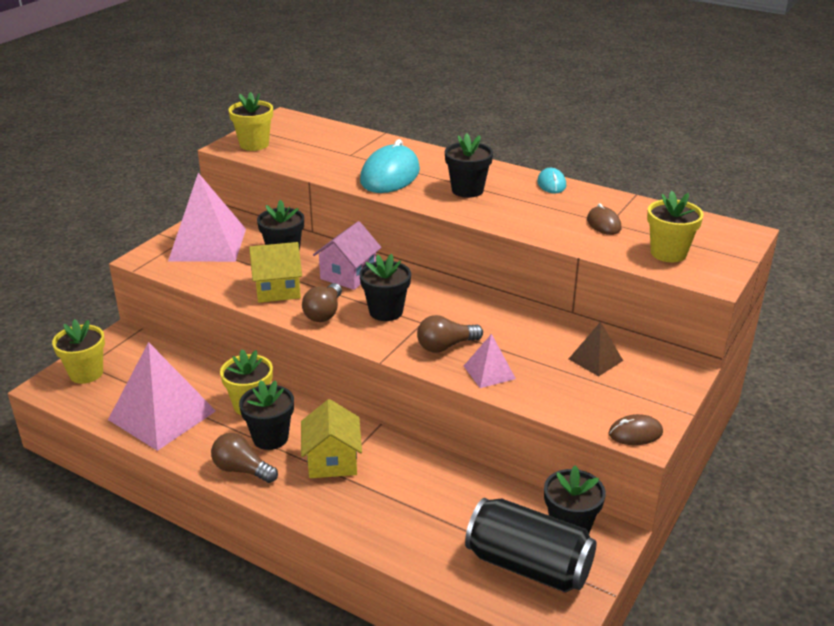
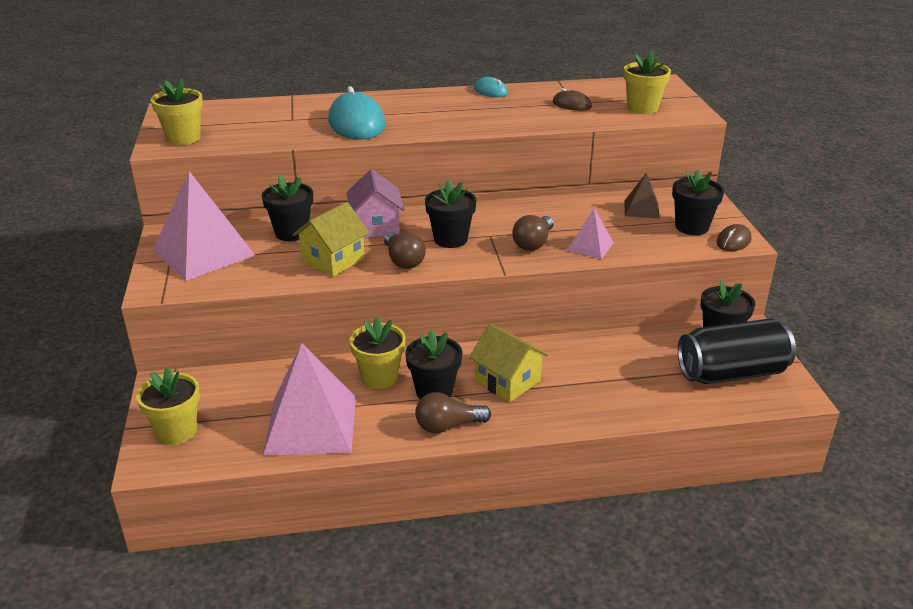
camera: 40 degrees left, 0 degrees up
(467, 190) = (438, 114): black flower pot -> black flower pot (692, 227)

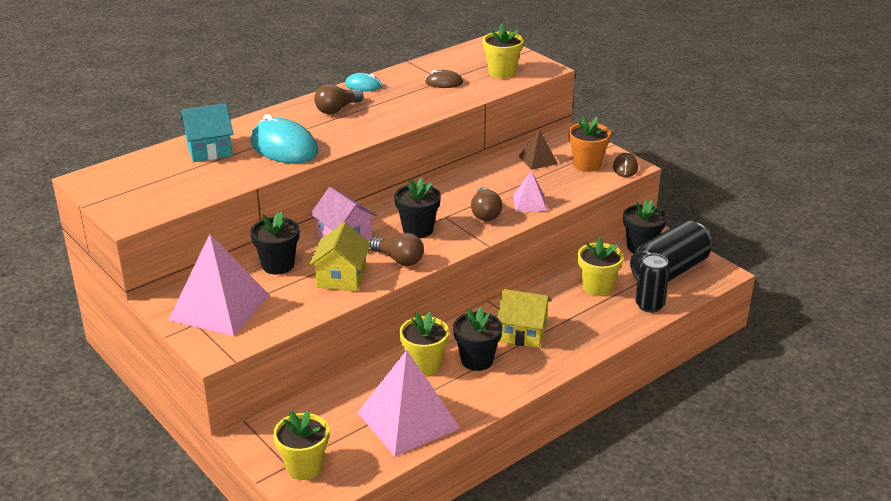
camera: 30 degrees left, 0 degrees up
(183, 138) = (141, 205): yellow flower pot -> yellow flower pot (597, 287)
(293, 111) = (209, 150): none -> turquoise house
(448, 426) = (511, 381): brown light bulb -> brown light bulb (337, 109)
(675, 401) = (649, 305): none -> black can
(692, 227) = (587, 164): black flower pot -> orange flower pot

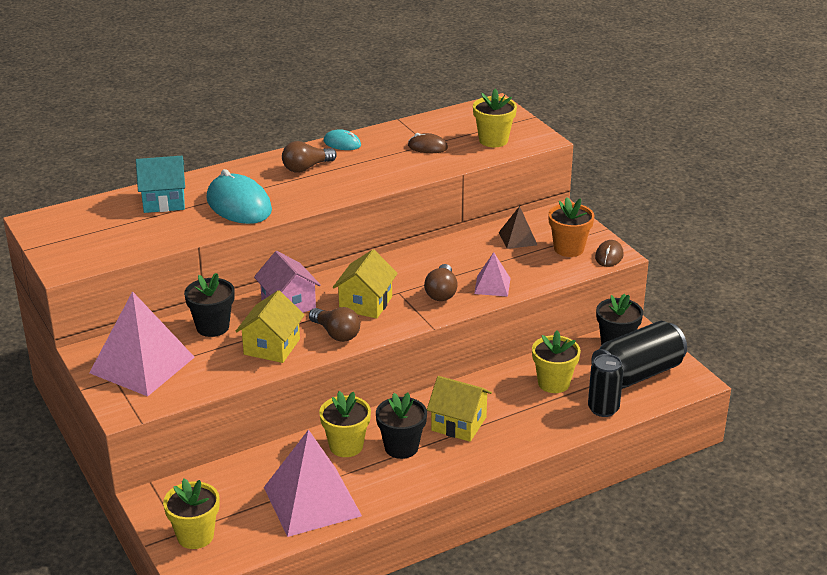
camera: 10 degrees right, 0 degrees up
(418, 230) = (365, 303): black flower pot -> yellow house

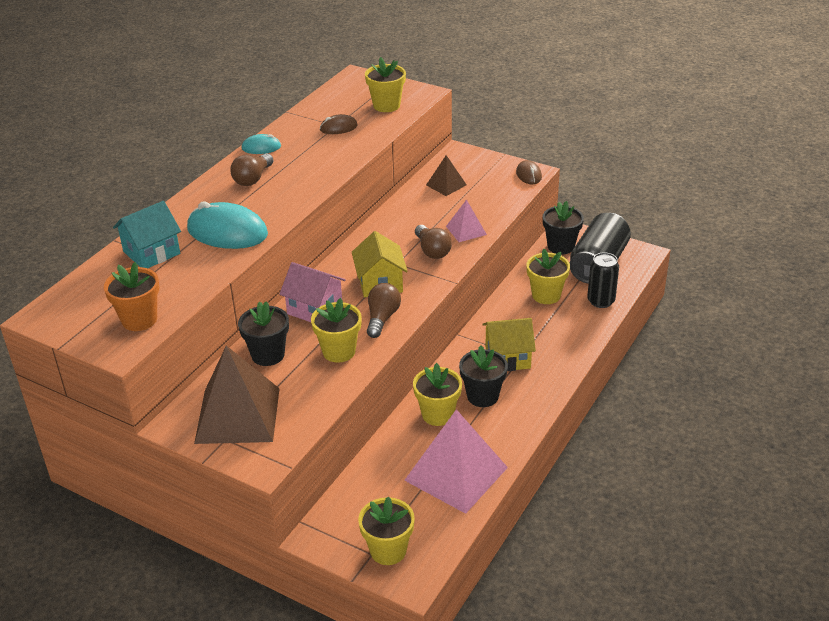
camera: 30 degrees left, 5 degrees up
(142, 365) = (237, 415): pink pyramid -> brown pyramid
(272, 347) = (339, 351): yellow house -> yellow flower pot
(336, 333) = (382, 318): brown light bulb -> brown light bulb turned 90 degrees counterclockwise
(569, 249) = (493, 179): orange flower pot -> orange flower pot (139, 320)

